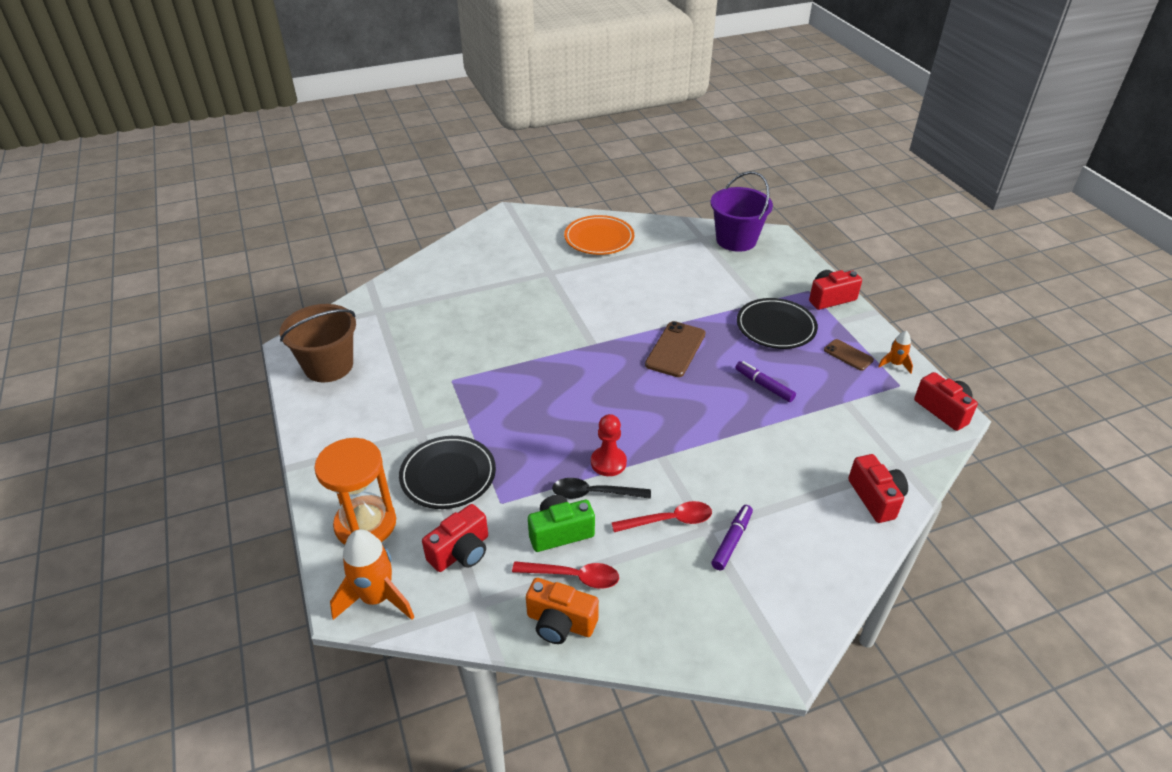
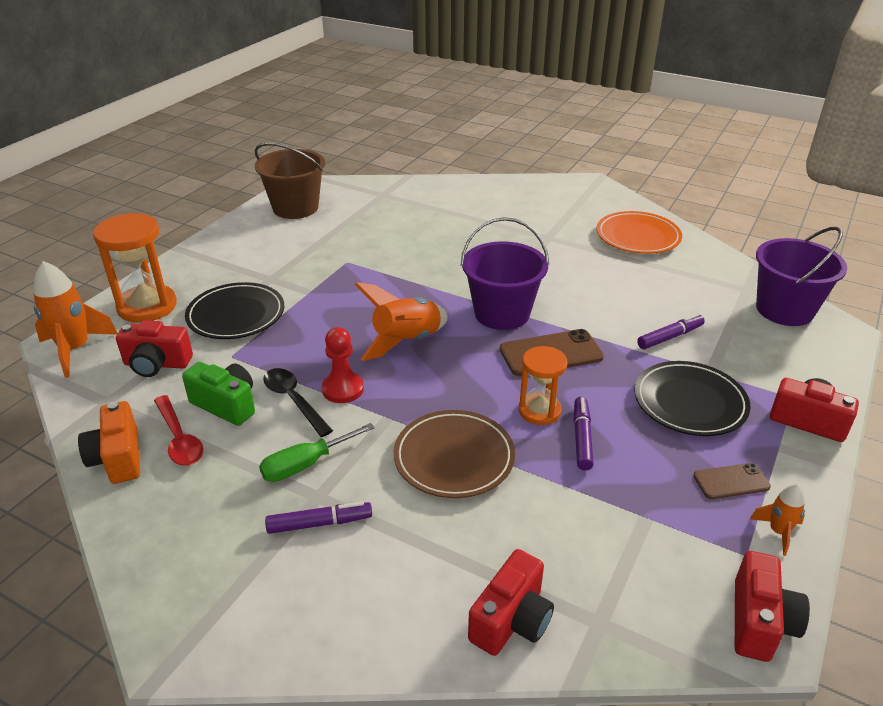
camera: 50 degrees right, 5 degrees down
(590, 404) = (406, 341): none -> orange rocket
(610, 344) = (502, 313): none -> purple bucket
(669, 520) = (306, 464): red spoon -> green screwdriver
(713, 295) = (670, 337): none -> purple marker
(723, 387) = (539, 411): none -> orange hourglass
(729, 448) = (454, 457): none -> brown plate
(848, 355) = (731, 481): brown phone -> brown phone turned 75 degrees clockwise

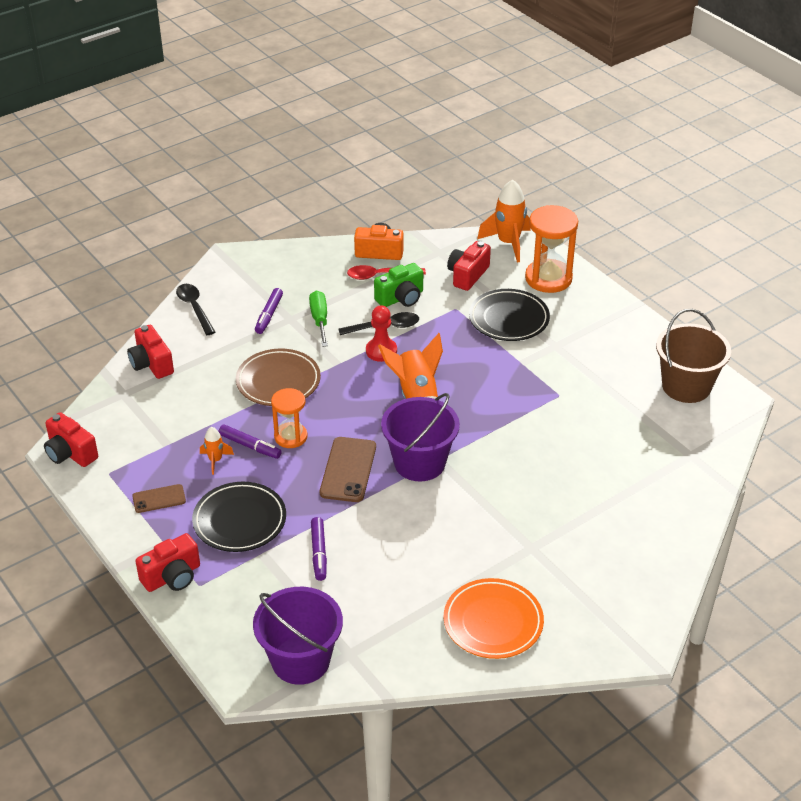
camera: 115 degrees right, 5 degrees up
(344, 630) = (194, 308): none -> black spoon
(731, 481) = (159, 499): brown phone -> brown phone turned 60 degrees clockwise
(778, 532) = (109, 497): orange rocket -> orange rocket (215, 460)

